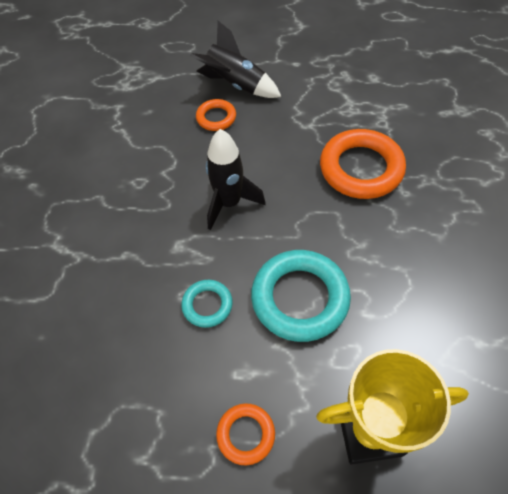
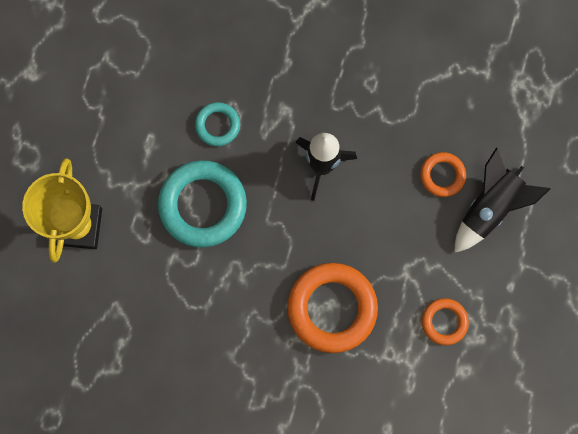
camera: 100 degrees right, 20 degrees up
(246, 434) = (102, 134): orange ring -> orange ring (444, 322)

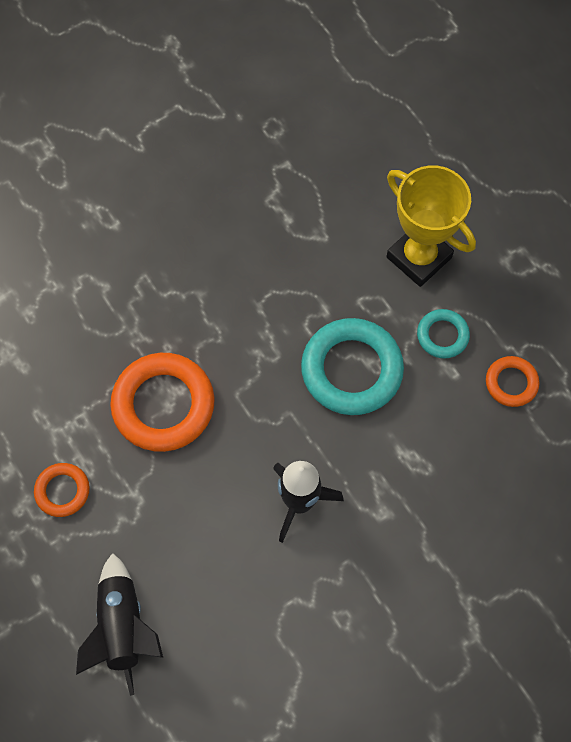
camera: 130 degrees right, 10 degrees down
(217, 125) = (418, 440): turquoise ring -> turquoise ring (442, 335)
(442, 175) = (193, 608): orange ring -> orange ring (511, 383)

